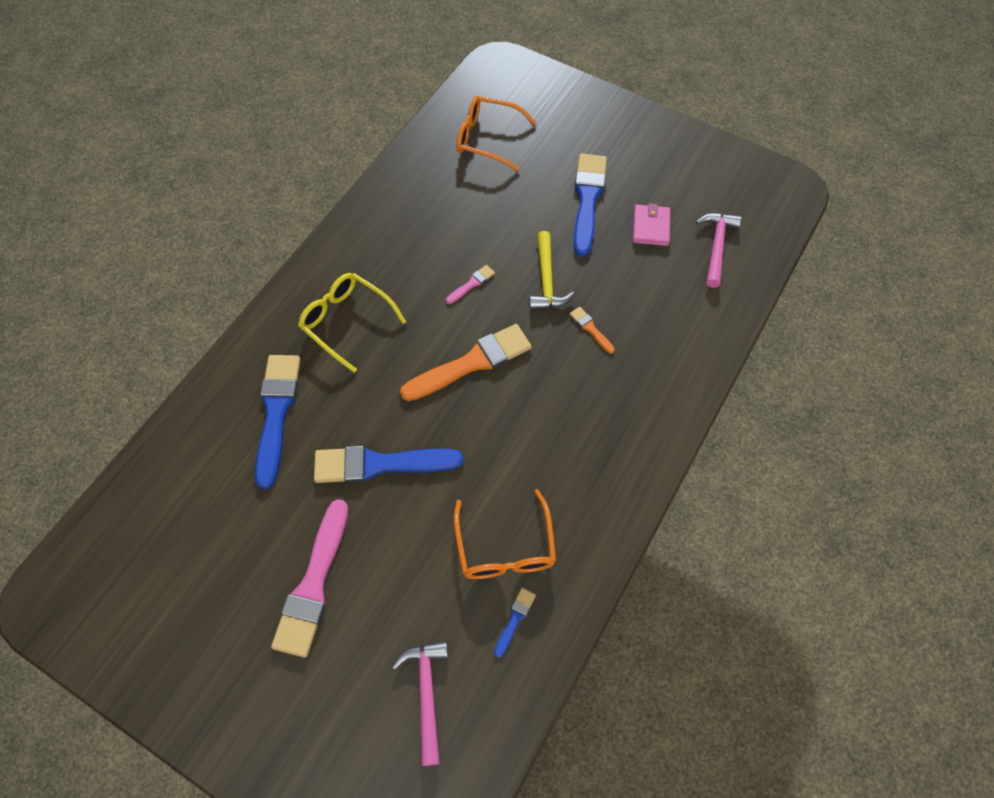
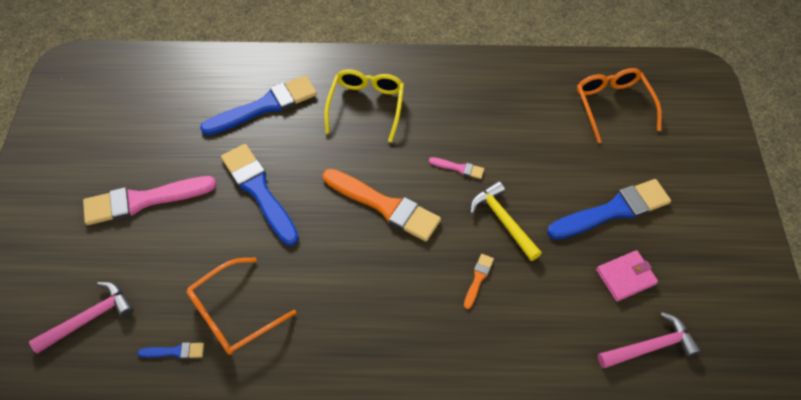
camera: 60 degrees right, 5 degrees down
(546, 280) = (503, 220): yellow hammer -> yellow hammer turned 90 degrees clockwise

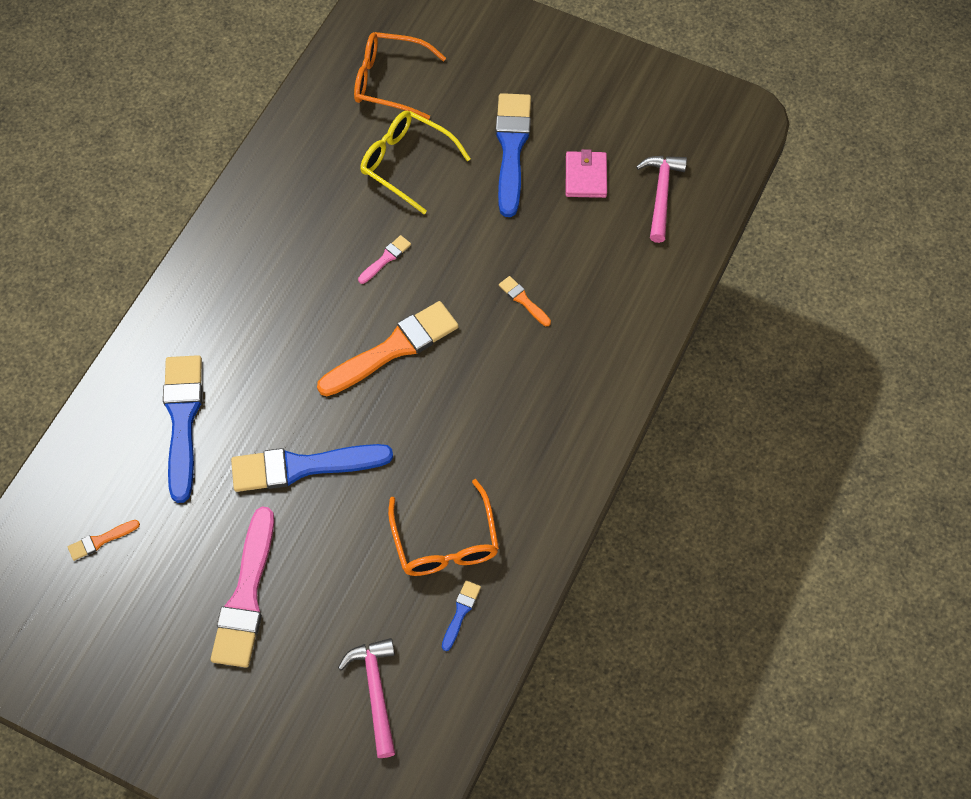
camera: 65 degrees left, 5 degrees up
(157, 102) = (101, 540): none -> orange brush
(366, 105) = (247, 313): yellow glasses -> yellow glasses (406, 163)
(503, 220) = (470, 248): yellow hammer -> none

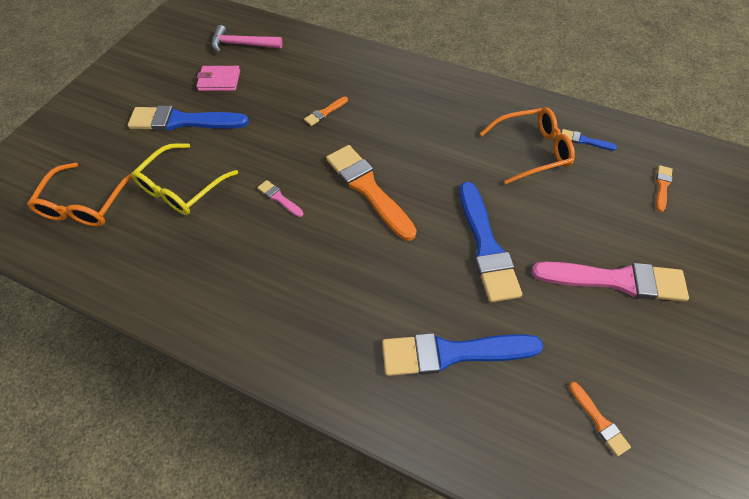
camera: 90 degrees left, 5 degrees down
(375, 691) = (662, 186): pink hammer -> orange brush

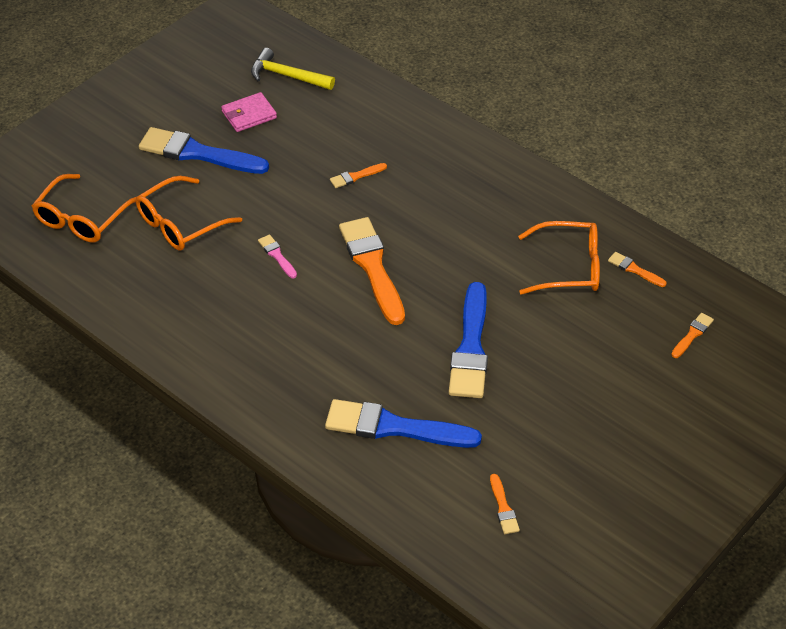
camera: 15 degrees right, 10 degrees down
(181, 188) = (180, 224): yellow glasses -> orange glasses
(219, 80) = (249, 115): pink wallet -> pink wallet turned 45 degrees counterclockwise
(242, 45) = (287, 76): pink hammer -> yellow hammer
(584, 141) = (634, 270): blue brush -> orange brush
(615, 280) = (586, 406): pink brush -> none

